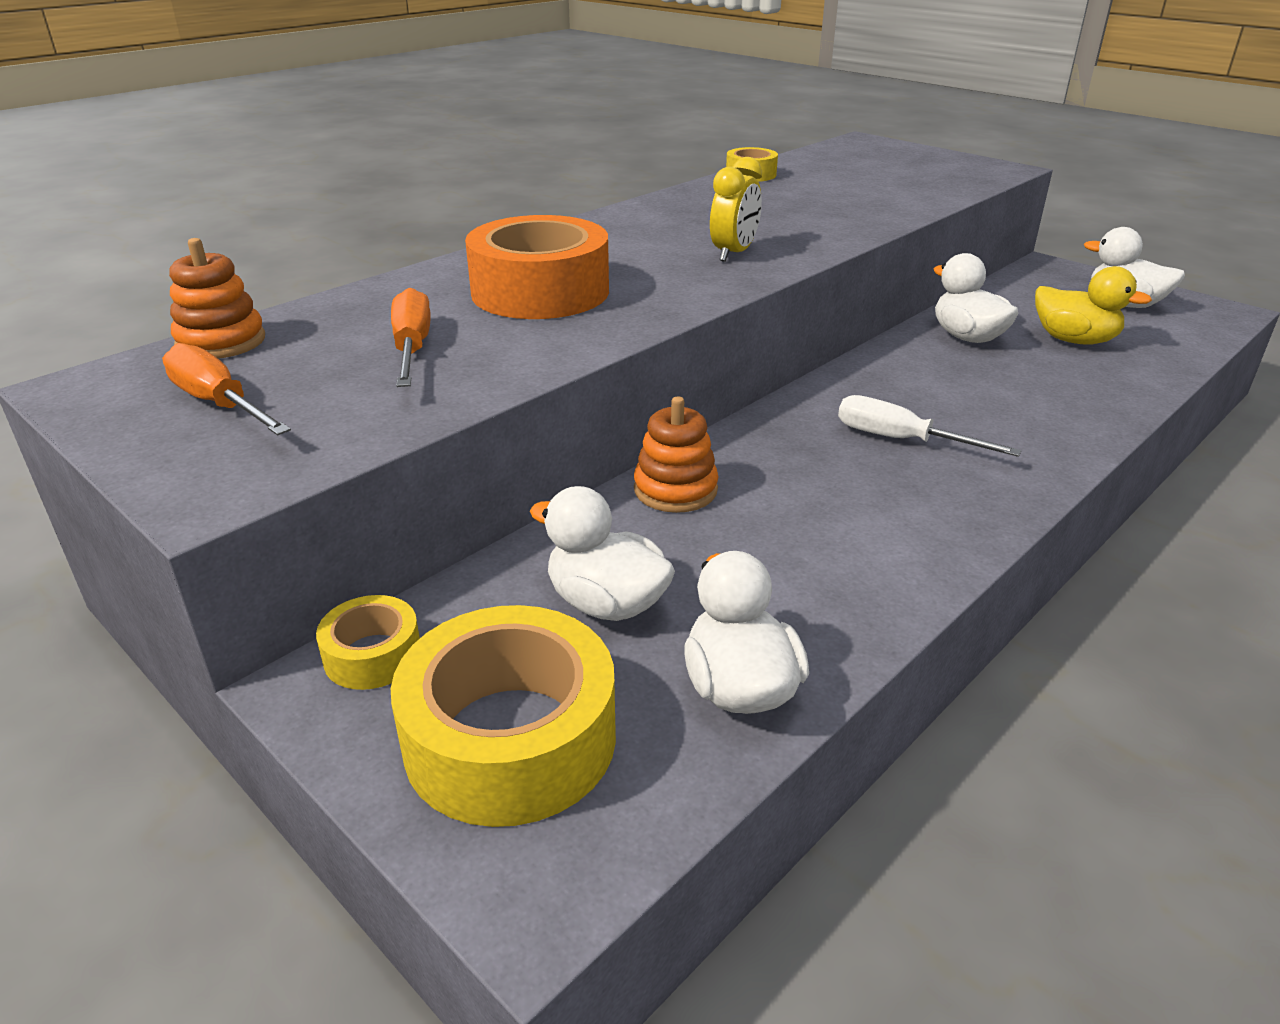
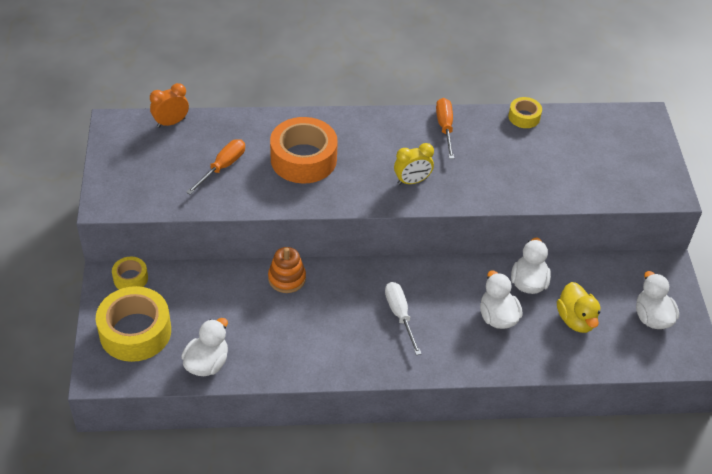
camera: 40 degrees right, 15 degrees up
(219, 404) = (141, 160): orange screwdriver -> orange screwdriver (445, 128)
(221, 342) = (171, 122): orange stacking toy -> orange clock
(606, 604) = (208, 308): white duck -> white duck (497, 317)

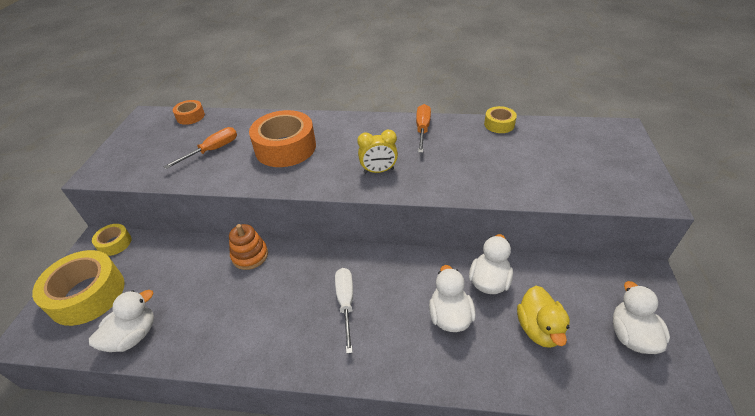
camera: 15 degrees right, 5 degrees down
(171, 122) = (190, 116): orange clock -> orange tape

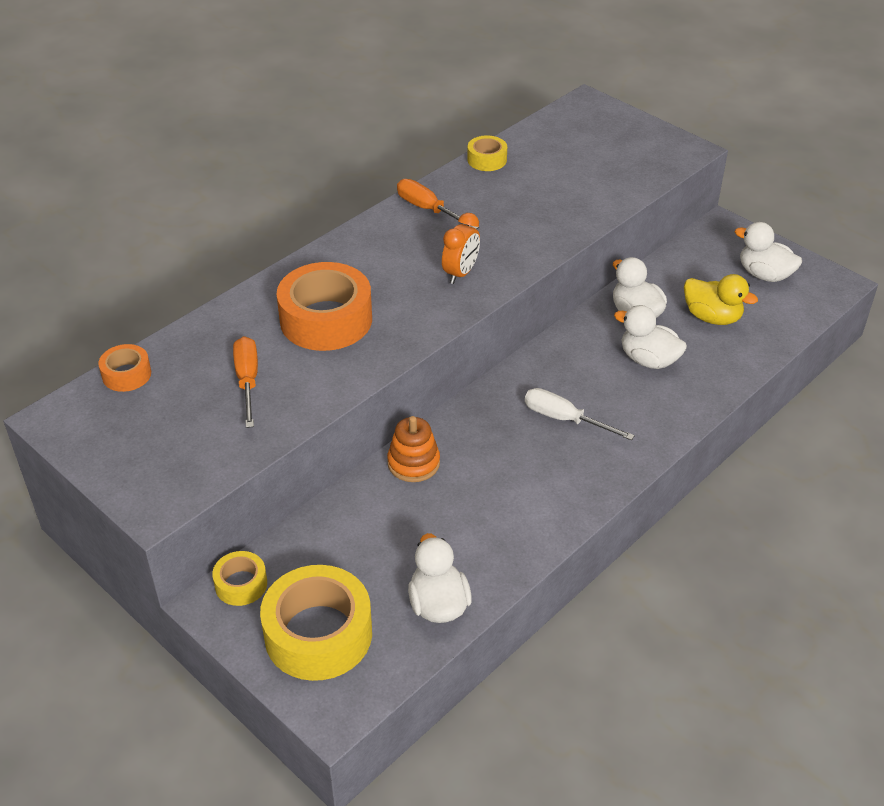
camera: 55 degrees left, 0 degrees up
(378, 171) = (460, 273): yellow clock -> orange clock

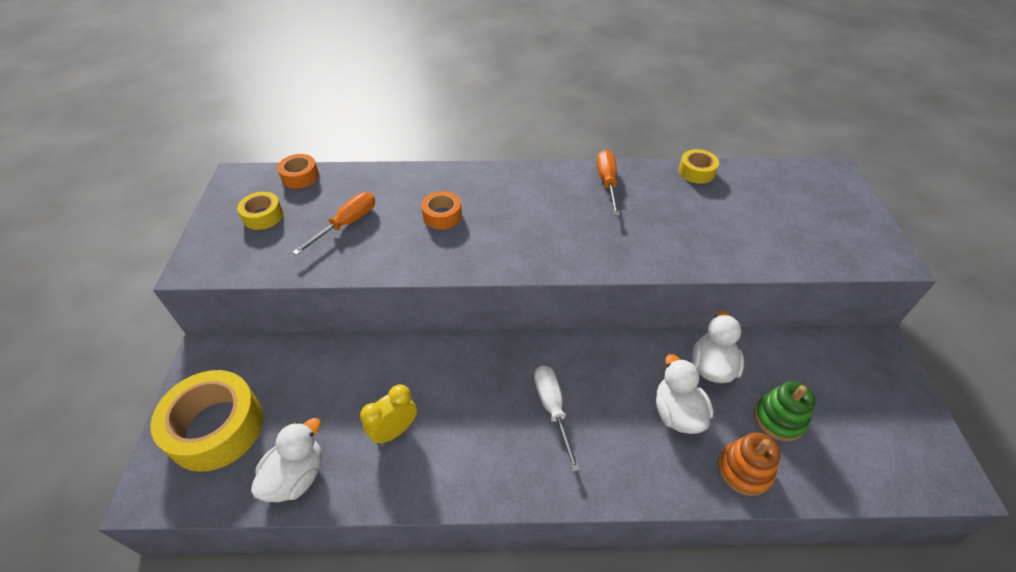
camera: 45 degrees right, 5 degrees up
(241, 584) = (231, 355): yellow tape -> yellow tape (263, 216)
(326, 319) = (442, 215): orange tape -> orange tape, size x0.50
(413, 463) = (416, 357): orange stacking toy -> orange stacking toy (744, 470)
(460, 273) = (569, 241): orange clock -> none
(470, 520) = (394, 431): none -> yellow clock
(712, 317) = (779, 418): yellow duck -> green stacking toy
(764, 275) = (878, 416): white duck -> none

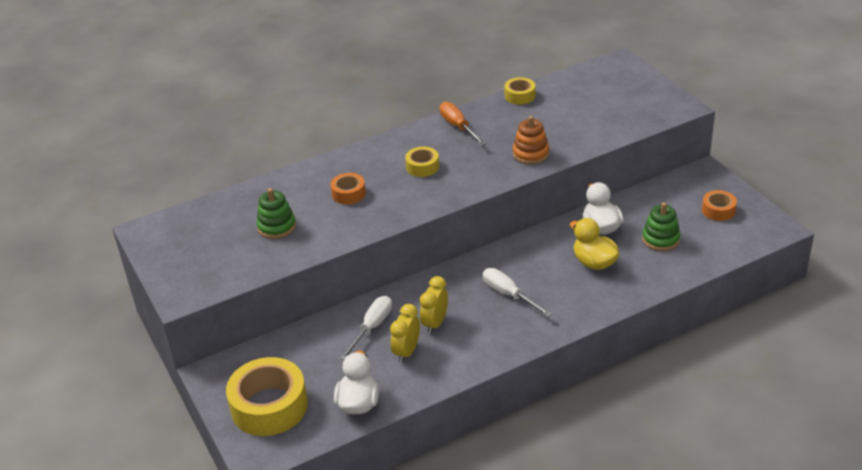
camera: 25 degrees left, 10 degrees down
(263, 216) = (199, 247): yellow tape -> yellow tape (422, 167)
(300, 176) = (200, 210): orange tape -> orange tape (718, 210)
(346, 224) = (276, 227): orange screwdriver -> green stacking toy
(385, 378) = (372, 327): none -> white screwdriver
(449, 407) = (435, 323): none -> yellow clock
(677, 413) = (594, 262): white duck -> yellow duck
(744, 470) = (654, 275): orange stacking toy -> orange stacking toy (530, 154)

